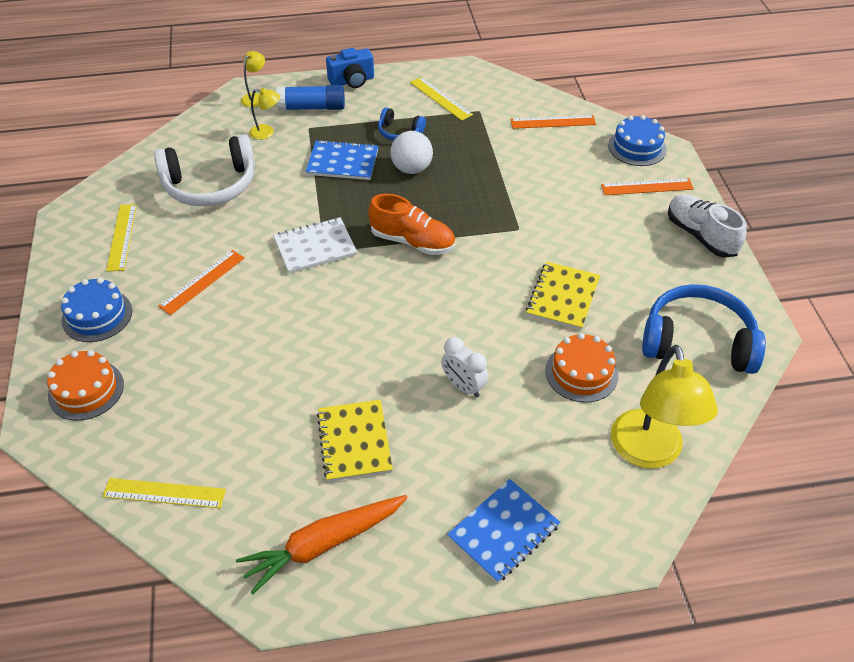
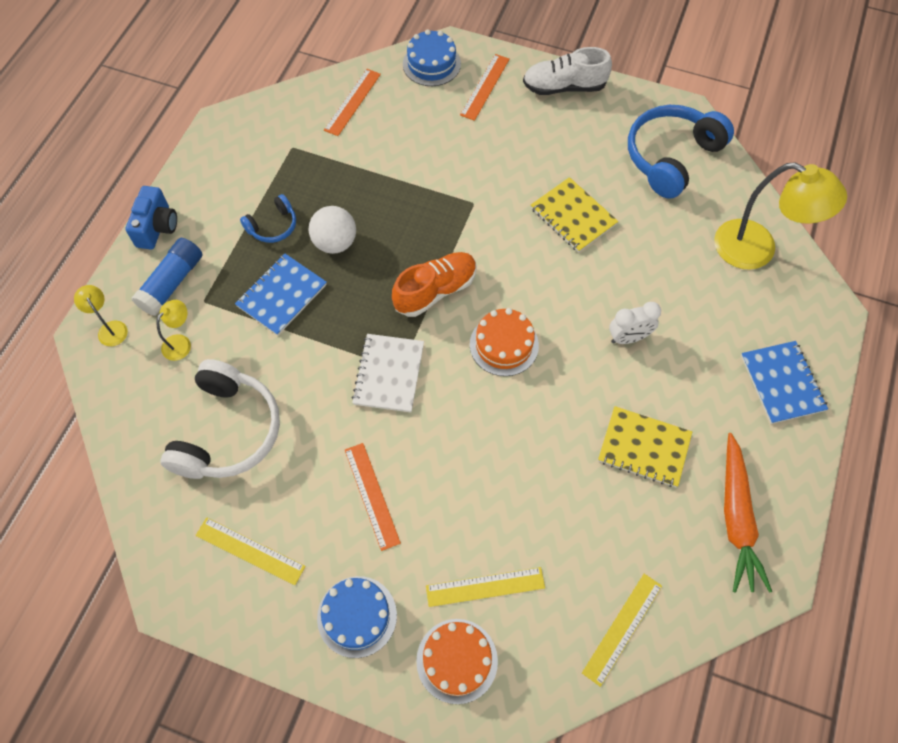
camera: 60 degrees left, 15 degrees up
(440, 98) = (248, 168): yellow ruler -> yellow ruler (485, 587)
(581, 373) = (660, 249): orange cake -> orange cake (504, 345)

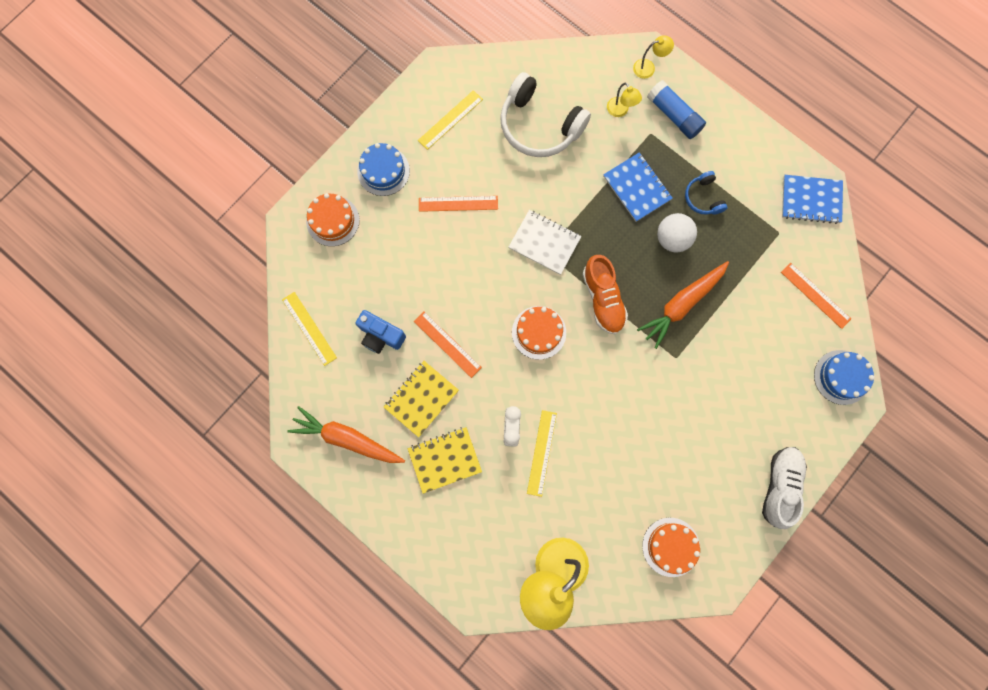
camera: 110 degrees right, 15 degrees up
(157, 227) = (729, 115): blue camera -> blue camera (381, 336)
(410, 213) = (682, 304): none -> orange carrot
(485, 87) = (800, 415): orange ruler -> orange ruler (447, 344)
(485, 587) = (369, 254): yellow ruler -> yellow ruler (541, 453)
(573, 216) = (636, 434): yellow notebook -> yellow notebook (445, 460)
(671, 157) = (671, 547): blue headphones -> orange cake
(782, 383) = (431, 528): blue notebook -> blue notebook (811, 200)

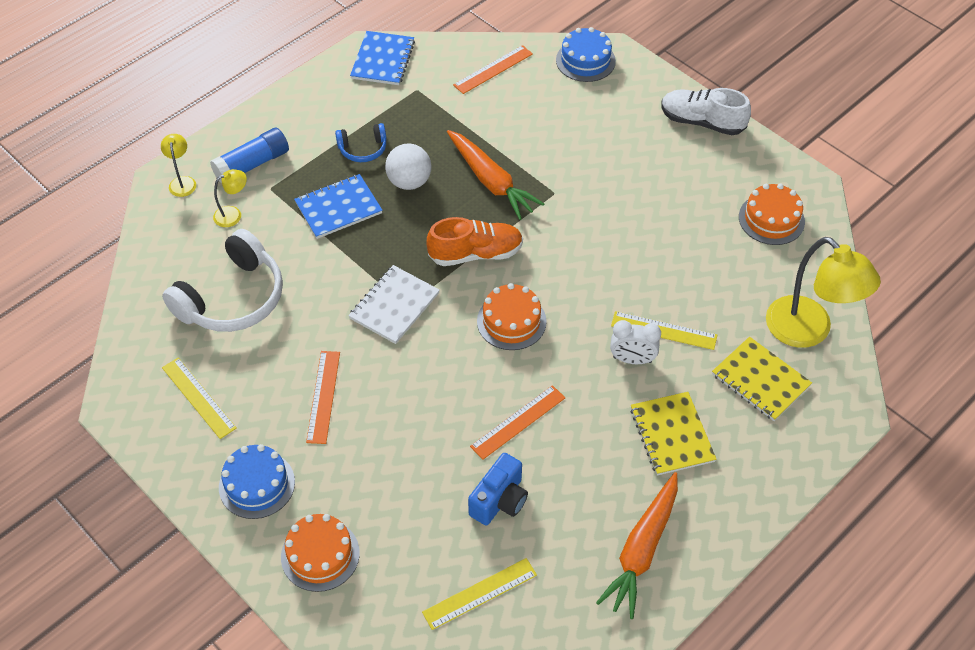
camera: 85 degrees left, 25 degrees down
(421, 399) = (590, 456): yellow notebook -> yellow notebook (760, 380)

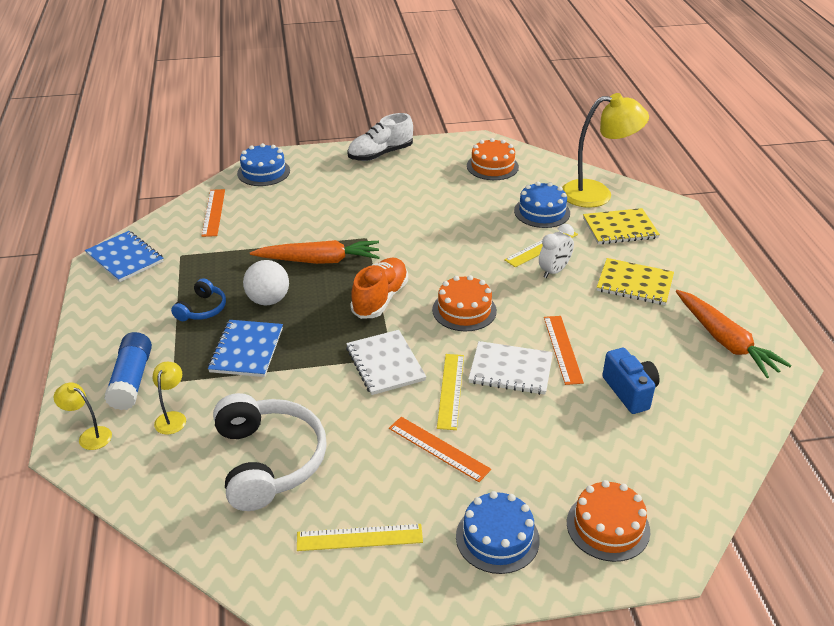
camera: 55 degrees left, 15 degrees down
(457, 397) = (510, 370): none -> white notebook
(479, 593) = (712, 442): yellow ruler -> yellow ruler (450, 390)
(726, 301) = (542, 212): none -> blue cake

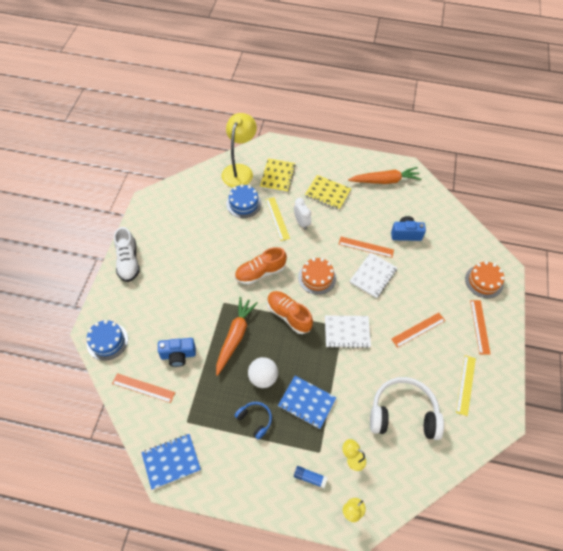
camera: 70 degrees left, 20 degrees up
(132, 380) = (310, 478): blue glue stick -> blue glue stick, size x0.59
(269, 224) = (178, 355): none -> blue camera
(435, 255) = (260, 272): none -> orange shoe
(450, 390) = (379, 309): yellow ruler -> none
(492, 166) = (181, 207): orange cake -> none
(497, 538) = (480, 326): blue cake -> orange ruler
(634, 283) = (327, 193): yellow notebook -> yellow notebook turned 75 degrees clockwise

